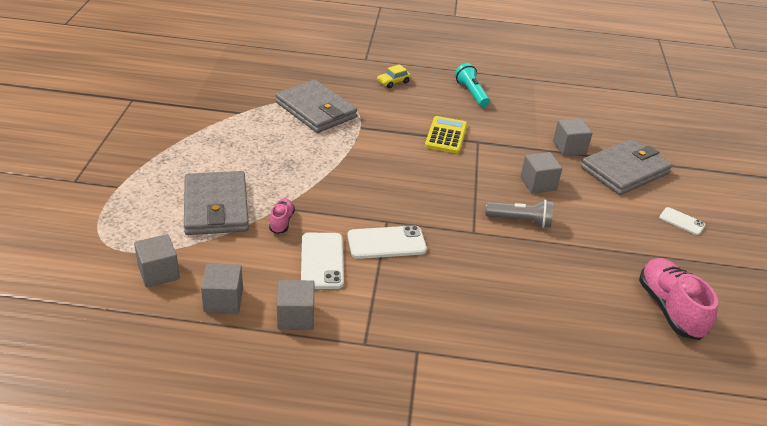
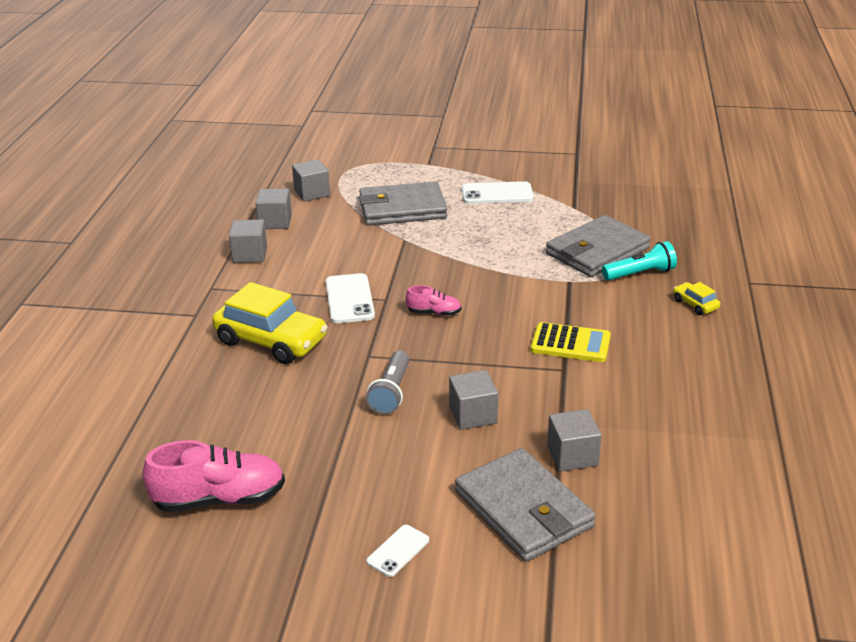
camera: 95 degrees right, 5 degrees down
(281, 222) = (382, 241): pink shoe -> pink shoe (434, 313)
(322, 261) = (323, 264): white phone -> white phone (497, 194)
(458, 291) = (271, 341): none -> yellow car
(471, 93) = (697, 371): turquoise flashlight -> turquoise flashlight (640, 273)

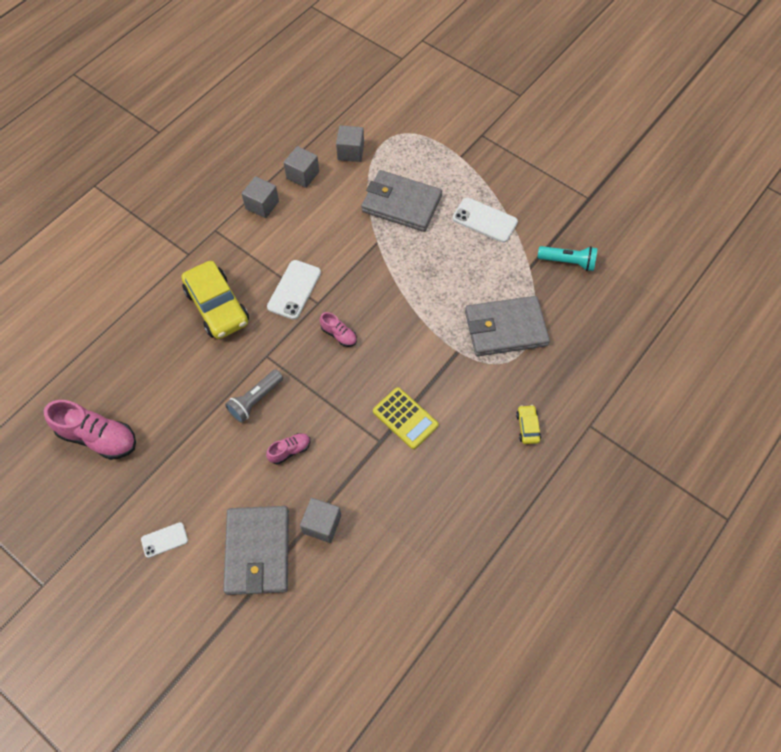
camera: 30 degrees right, 30 degrees up
(473, 415) = (290, 450): grey cube -> pink shoe
(640, 273) = (516, 371): turquoise flashlight -> turquoise flashlight (568, 262)

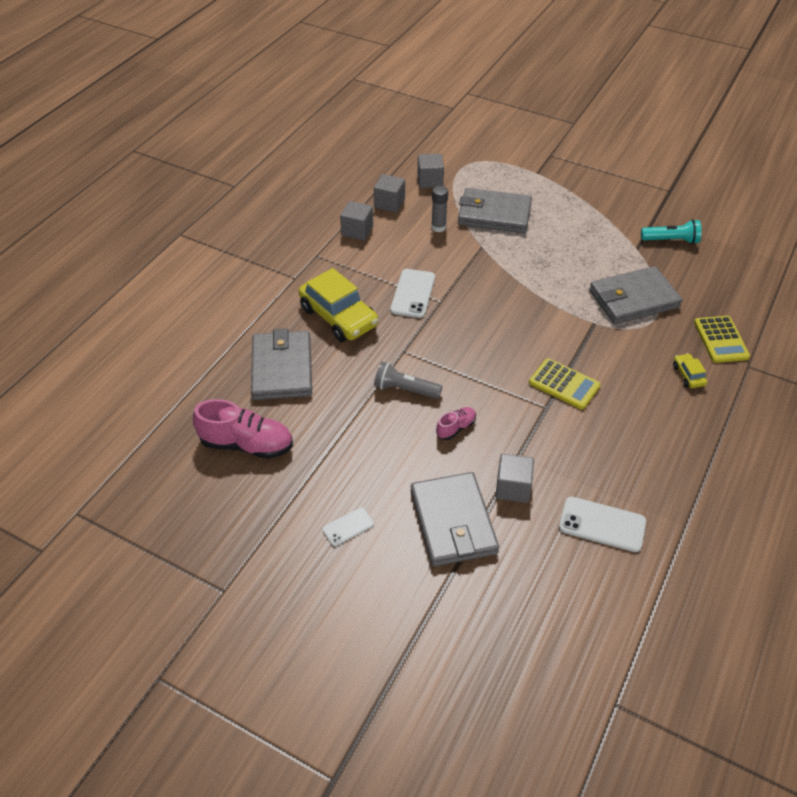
camera: 10 degrees left, 15 degrees down
(150, 358) = (282, 368): none -> grey wallet
(255, 400) = (405, 390): grey flashlight -> grey flashlight turned 75 degrees clockwise
(339, 335) = (471, 324): pink shoe -> none
(342, 212) = (438, 227): none -> grey glue stick
(484, 220) = (579, 218): white phone -> white phone (602, 524)
(574, 391) = (720, 340): none -> yellow calculator

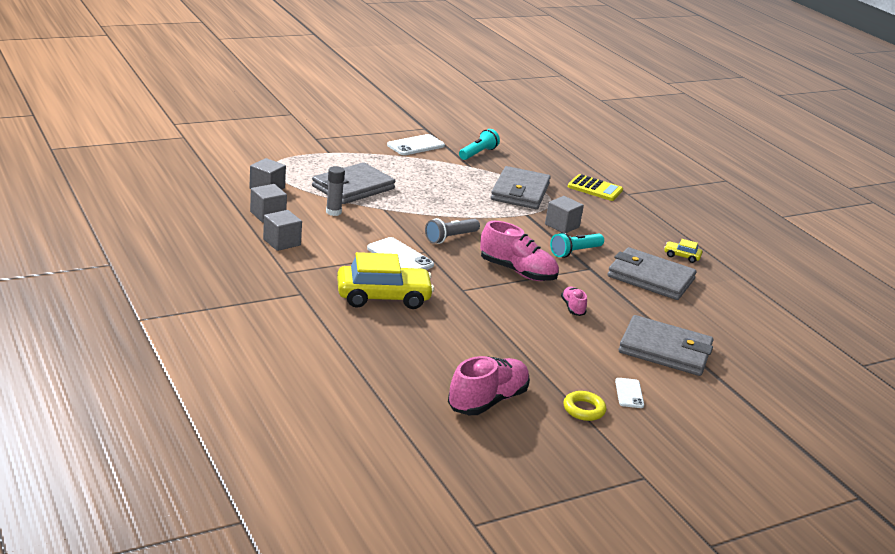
camera: 60 degrees left, 20 degrees down
(282, 368) = (413, 347): grey wallet -> grey wallet (650, 278)
(291, 508) = (584, 409): none -> yellow ring
(405, 390) = (507, 308): grey flashlight -> grey flashlight (450, 238)
(476, 366) = (517, 272): none -> pink shoe
(513, 487) = (654, 314): grey cube -> grey cube (562, 226)
(564, 384) = (575, 252): yellow calculator -> turquoise flashlight
(602, 524) = (717, 301): white phone -> white phone (416, 145)
(688, 375) = (615, 213): yellow car -> yellow car (681, 256)

